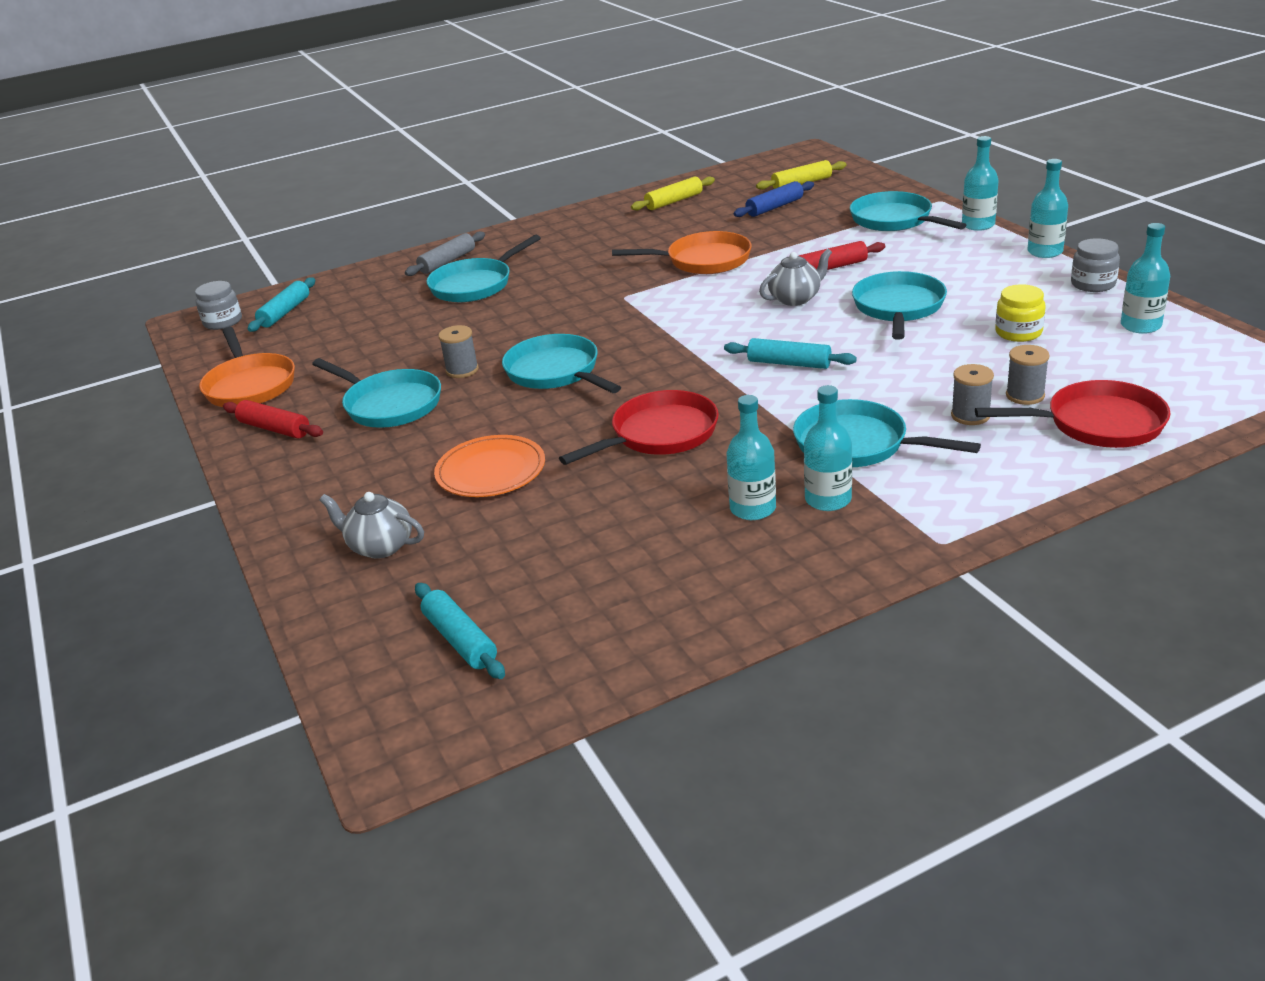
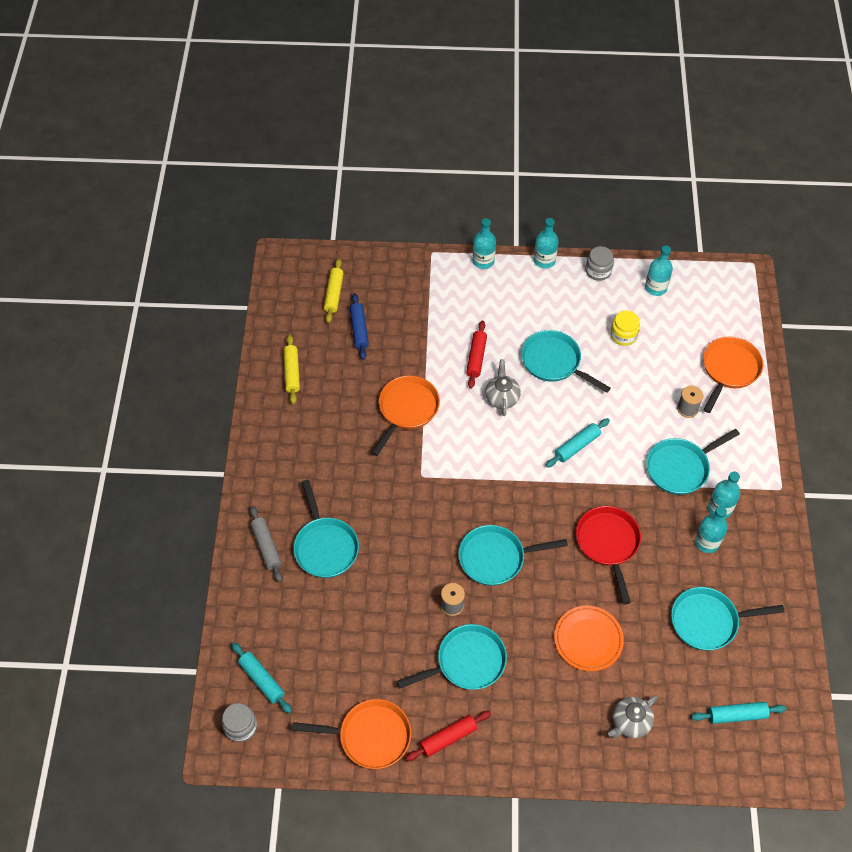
camera: 65 degrees left, 25 degrees up
(895, 220) = (439, 289): turquoise pan -> turquoise pan (708, 621)
(1025, 395) = (685, 376): grey spool -> none
(1097, 424) = (729, 370): red pan -> orange pan

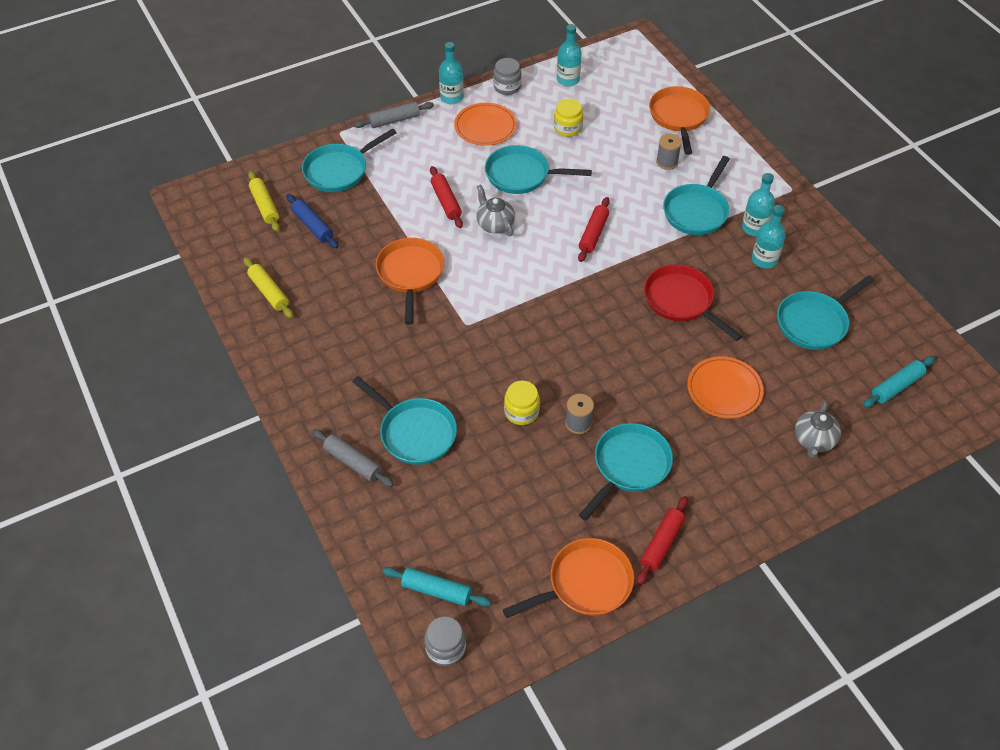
camera: 30 degrees left, 5 degrees down
(415, 572) = (521, 412): none -> yellow jar
(483, 261) = (394, 120): turquoise bottle -> grey rolling pin
(496, 558) = (589, 361): turquoise pan -> turquoise pan (339, 170)
(554, 302) = (485, 126): none -> orange plate
(577, 446) = (593, 234): turquoise rolling pin -> red rolling pin

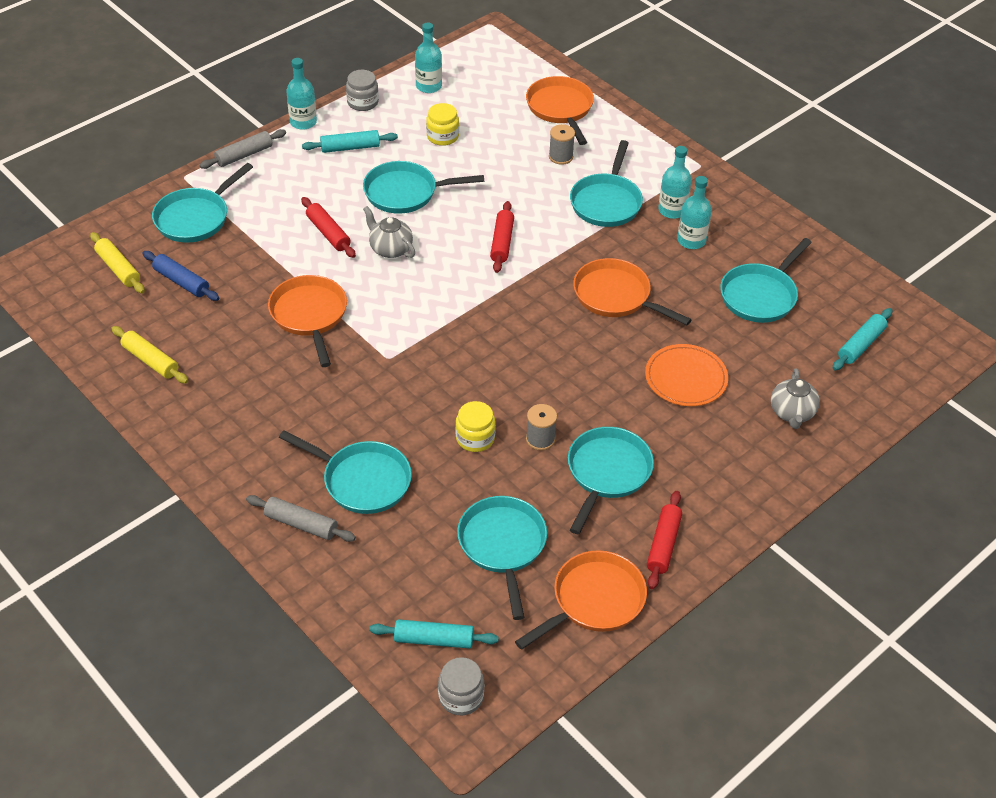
camera: 15 degrees left, 5 degrees down
(485, 126) = (350, 148): orange plate -> turquoise rolling pin
(519, 516) = (503, 546): none -> turquoise pan
(681, 301) = (616, 296): red pan -> orange pan

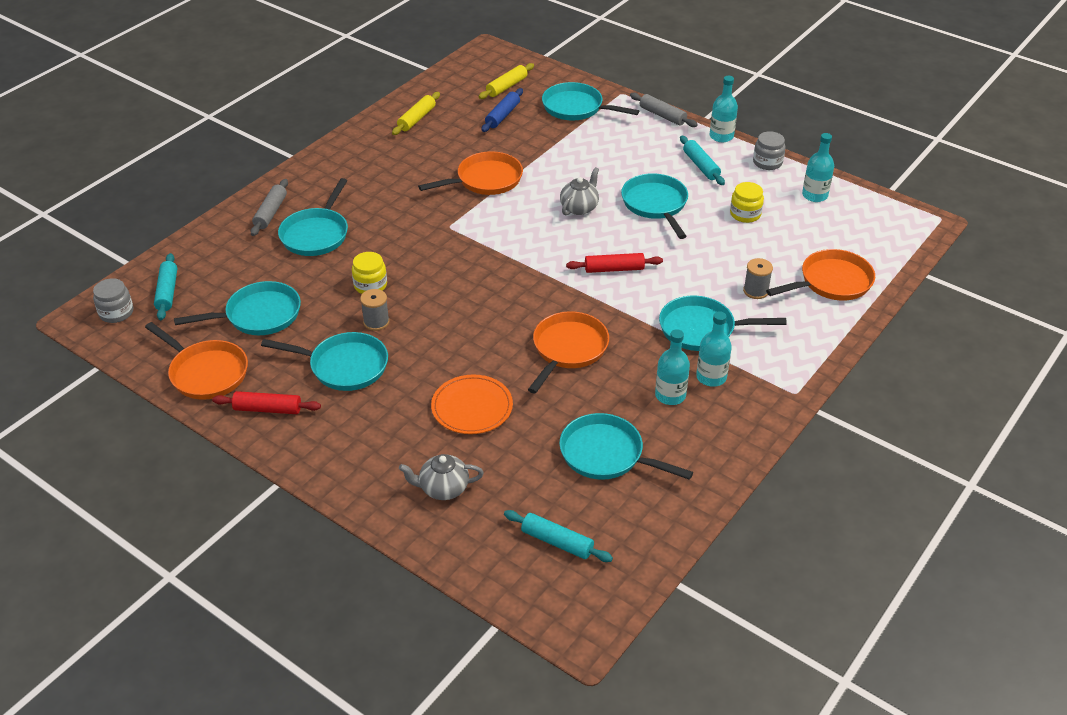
camera: 80 degrees right, 5 degrees down
(328, 233) = (585, 173): red rolling pin -> none

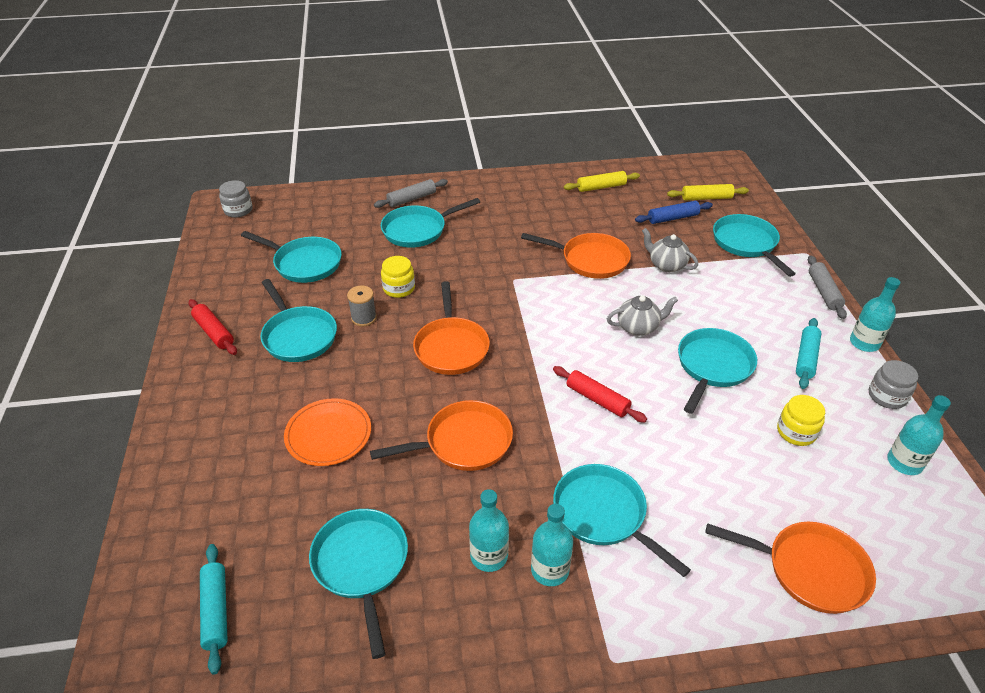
camera: 45 degrees right, 0 degrees up
(167, 292) = (281, 214): turquoise rolling pin -> none
(206, 372) = (222, 281): orange pan -> orange pan (451, 347)
(443, 488) = (216, 485): grey teapot -> grey teapot (666, 265)
(755, 291) = (709, 517): grey spool -> none

